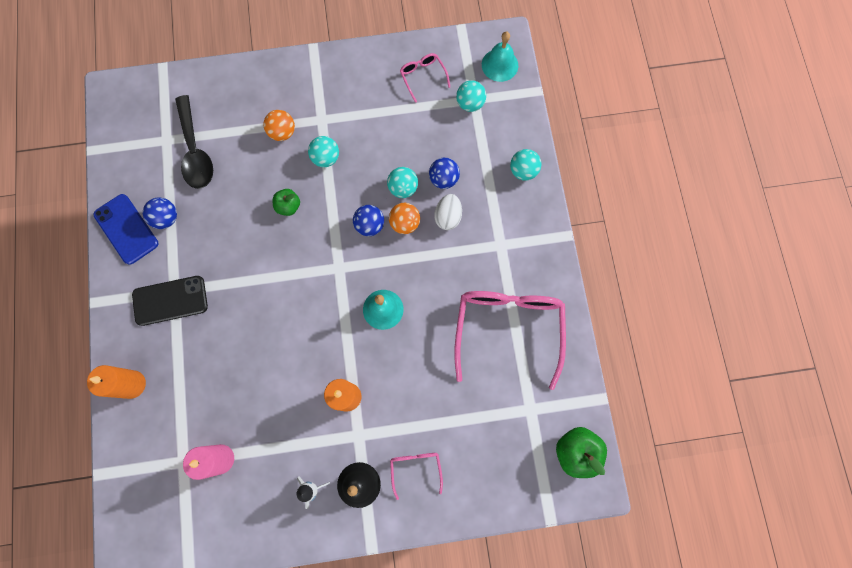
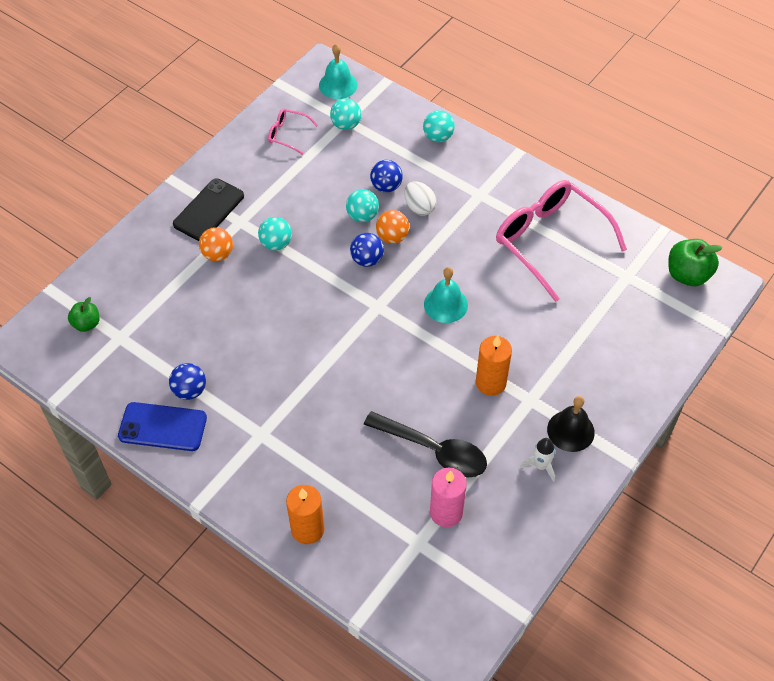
camera: 45 degrees left, 20 degrees down
(170, 300) = (266, 443): black phone -> black phone (208, 210)
(195, 151) = (157, 324): black spoon -> black spoon (434, 450)
(288, 206) = (286, 299): green apple -> green apple (86, 324)
(416, 469) = (597, 383): pink glasses -> none

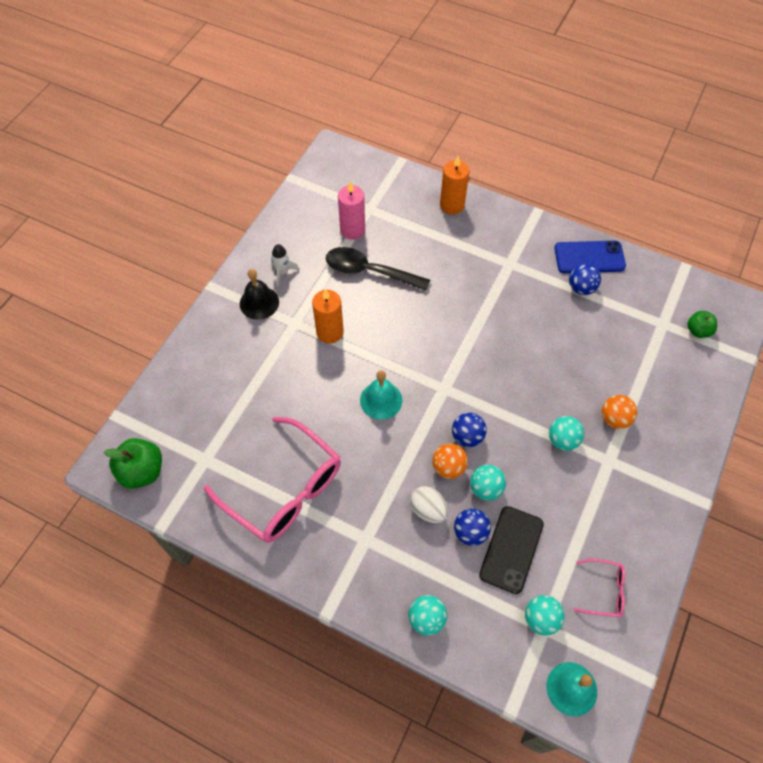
camera: 170 degrees right, 5 degrees up
(208, 210) = (647, 469): black phone -> black phone (511, 549)

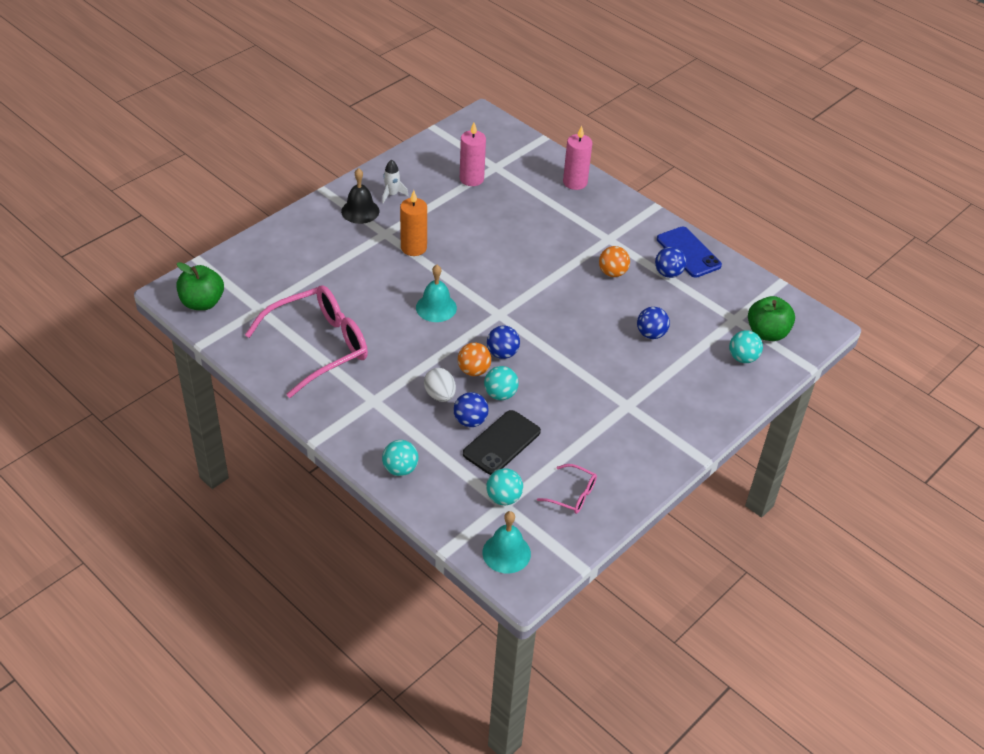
camera: 15 degrees right, 15 degrees down
(283, 489) = (318, 346): pink glasses -> pink glasses turned 90 degrees counterclockwise
(369, 271) = (472, 213): black spoon -> none
(452, 205) = (575, 182): orange candle -> pink candle
(562, 440) = (590, 379): turquoise ball -> turquoise ball (742, 358)
(589, 257) = (688, 252): blue phone -> blue phone turned 45 degrees clockwise
(595, 366) = (651, 334): none -> blue ball
(614, 419) = (649, 376): orange ball -> orange ball (612, 273)
(698, 331) = (767, 333): green apple -> green apple, size x1.63

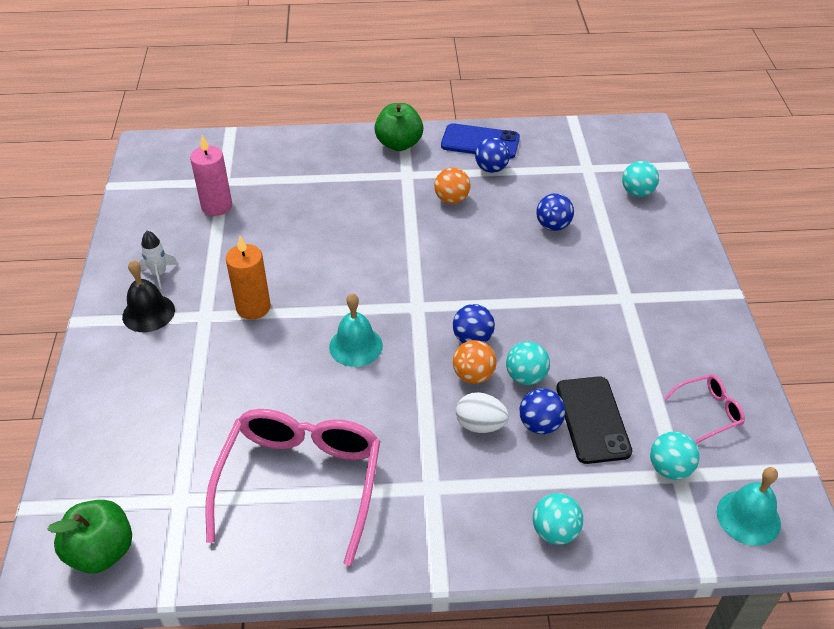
camera: 45 degrees left, 0 degrees up
(575, 182) = (312, 148): pink candle -> none
(767, 333) = (622, 161): green apple -> green apple (399, 144)

